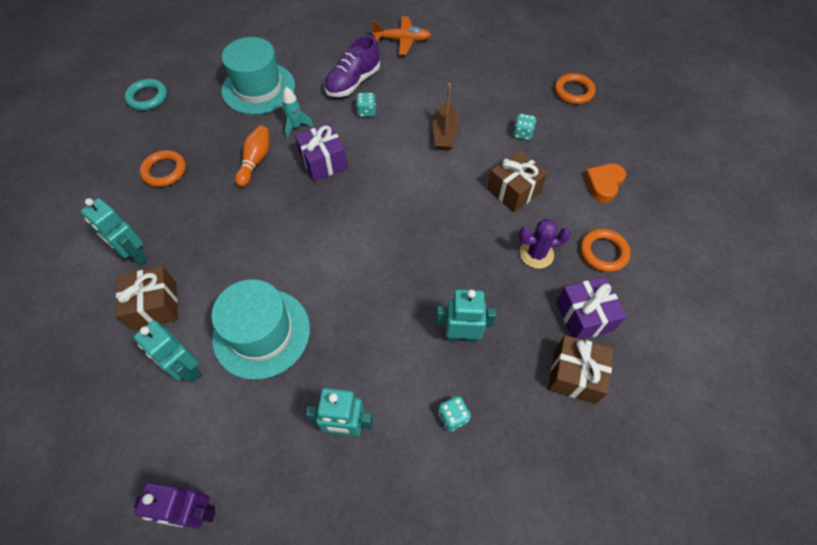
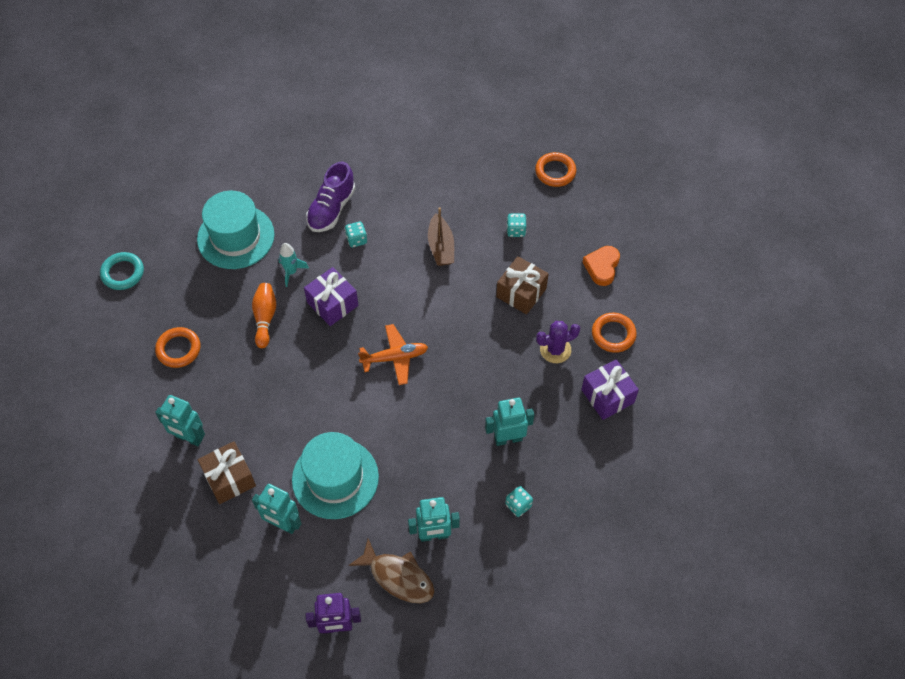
camera: 15 degrees left, 0 degrees up
(288, 467) = (398, 577): none -> brown fish
(402, 40) = (367, 146): orange plane -> orange plane (395, 358)
(575, 375) = (609, 448): brown gift -> none

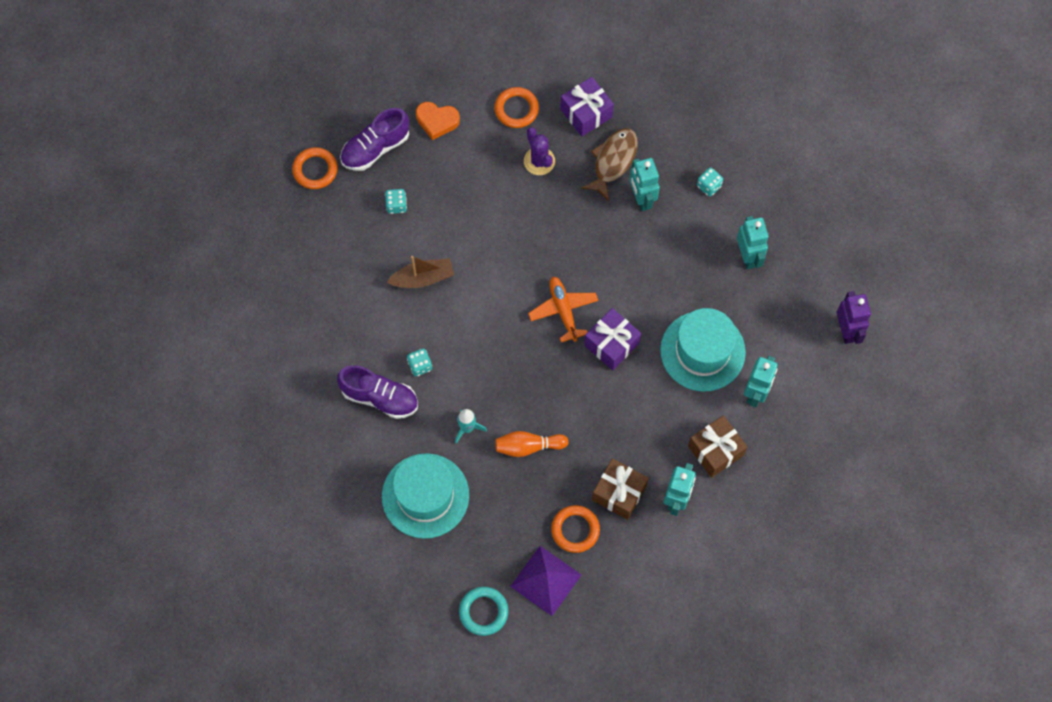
camera: 95 degrees left, 10 degrees up
(138, 322) = (546, 580): none -> purple pyramid
(332, 304) = (504, 380): purple gift -> purple gift (611, 344)
(398, 577) = (792, 283): brown fish -> brown fish (613, 161)
(521, 292) = (474, 196): brown gift -> brown gift (619, 493)
(575, 217) = (375, 148): none -> purple shoe

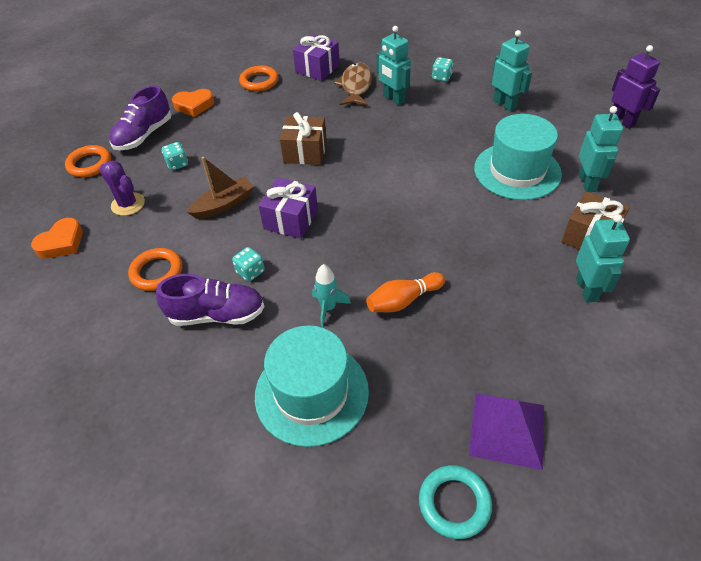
camera: 20 degrees left, 20 degrees down
(273, 265) = (62, 243): none -> orange heart
(539, 161) = (294, 103): purple cactus -> purple cactus (128, 204)
(563, 310) = (372, 184): orange plane -> none
(575, 530) = (504, 360): orange ring -> orange ring (157, 272)
(611, 344) = (432, 193): purple gift -> purple gift (291, 219)
(619, 493) = (525, 306): brown gift -> brown gift (305, 152)

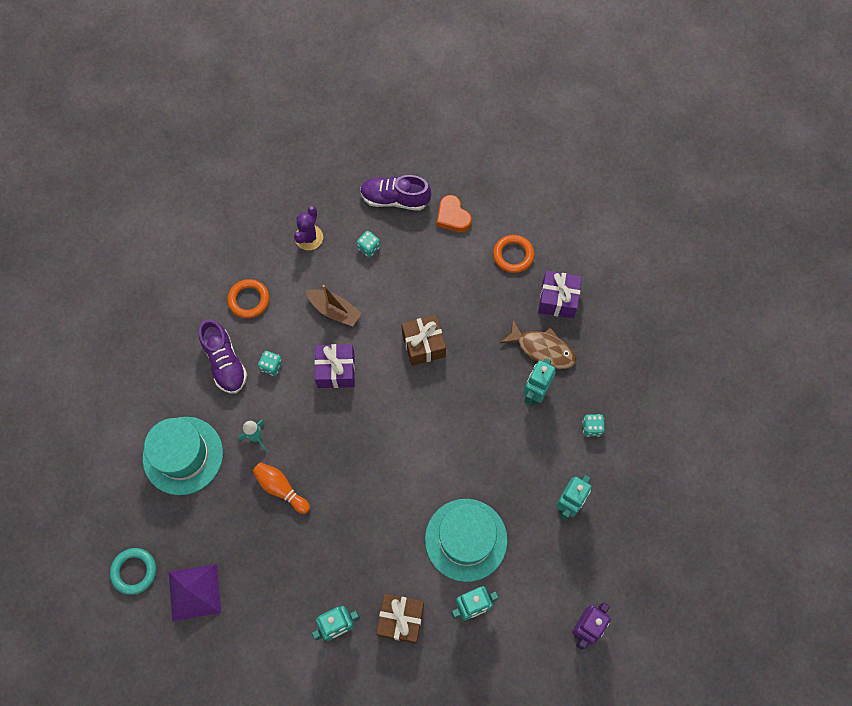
camera: 65 degrees right, 20 degrees up
(62, 243) = (253, 216): orange heart -> none
(89, 164) = (343, 179): orange ring -> none
(356, 86) = (542, 349): brown fish -> brown fish turned 45 degrees clockwise

